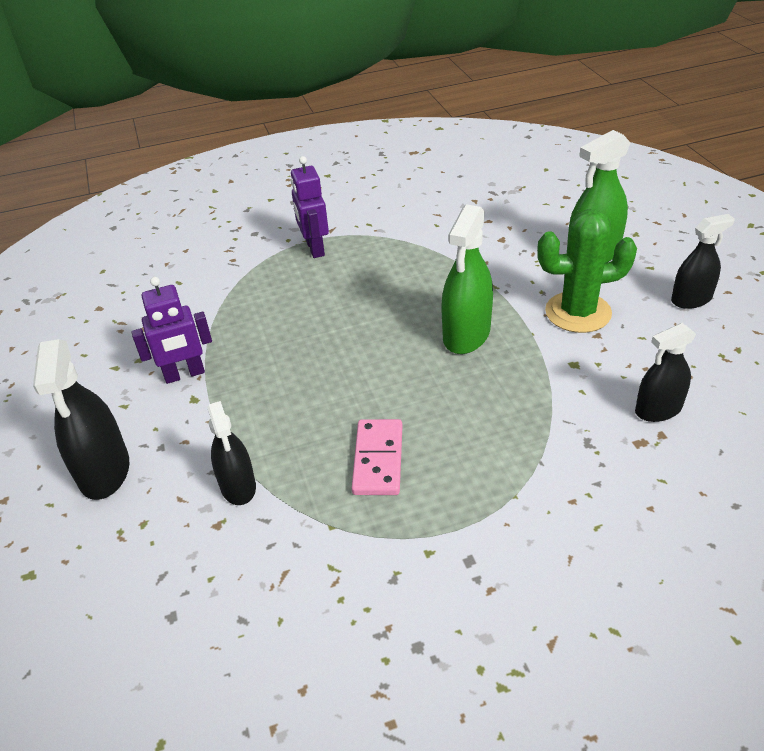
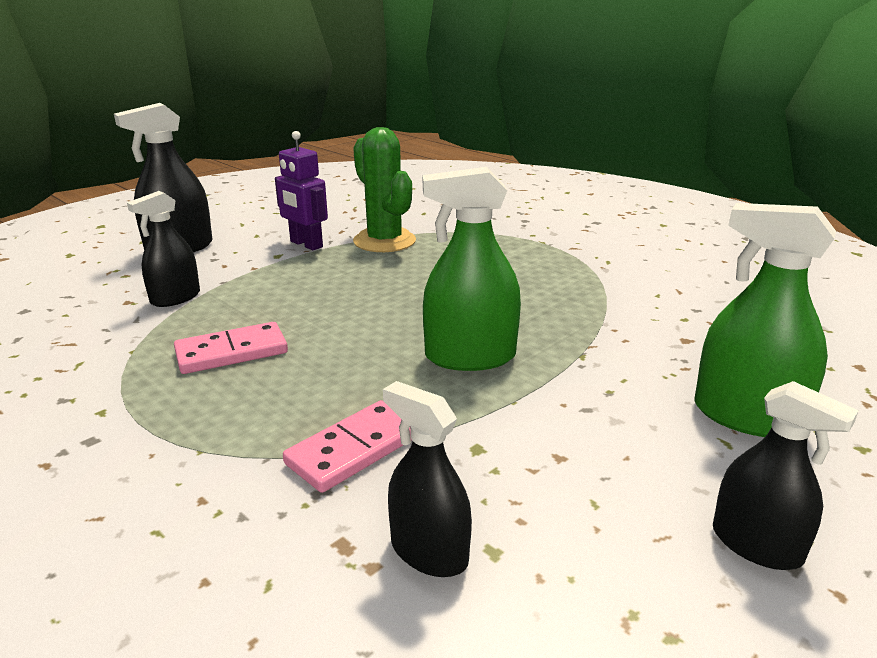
camera: 60 degrees right, 15 degrees down
(314, 248) = (533, 248): purple robot -> none
(550, 417) = (354, 449): none -> pink domino
(578, 312) = (593, 429): green cactus -> green cactus (384, 241)

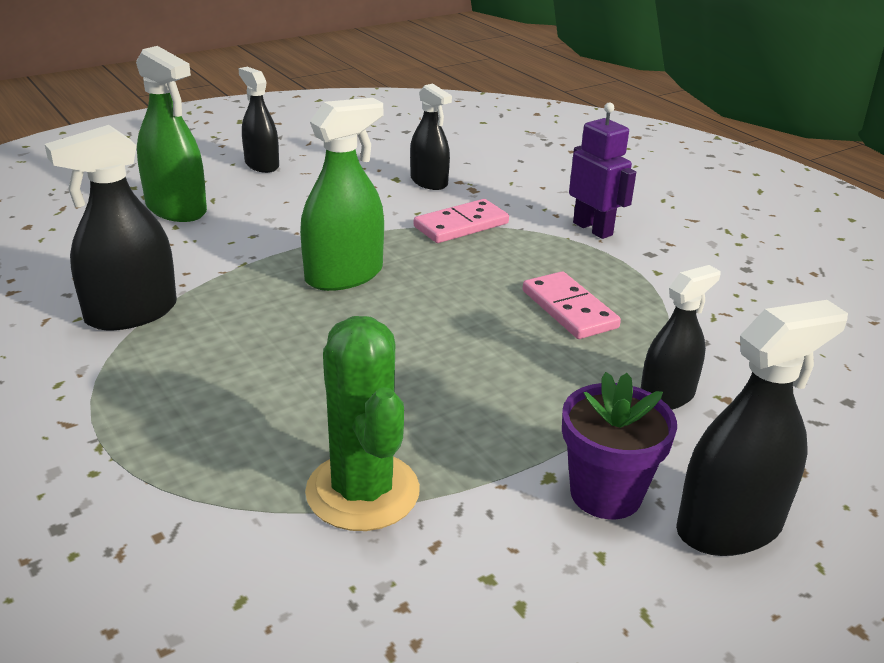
camera: 170 degrees left, 5 degrees up
(231, 352) = (569, 309): pink domino -> pink domino turned 75 degrees clockwise
(245, 252) = (605, 494): none -> purple flower pot
(306, 244) = (503, 503): purple robot -> purple robot (593, 229)
(470, 357) = (344, 275): green spray bottle -> green spray bottle turned 45 degrees counterclockwise
(622, 302) = (131, 313): none -> black spray bottle

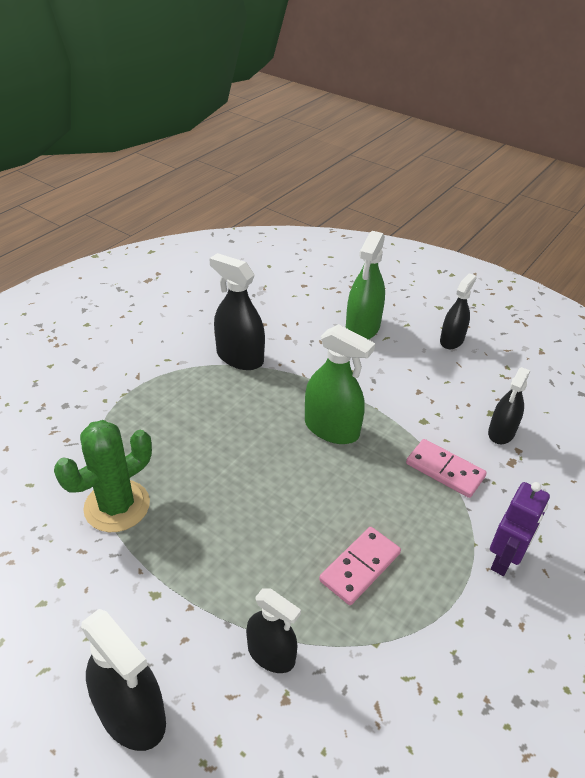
camera: 70 degrees right, 10 degrees up
(605, 494) = (146, 630): purple flower pot -> none

